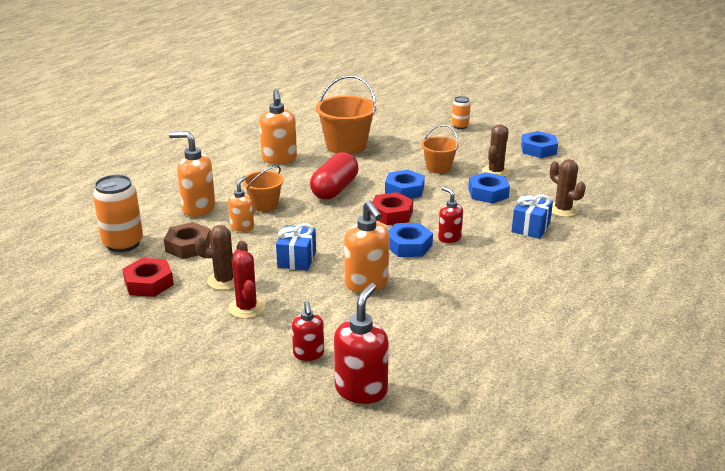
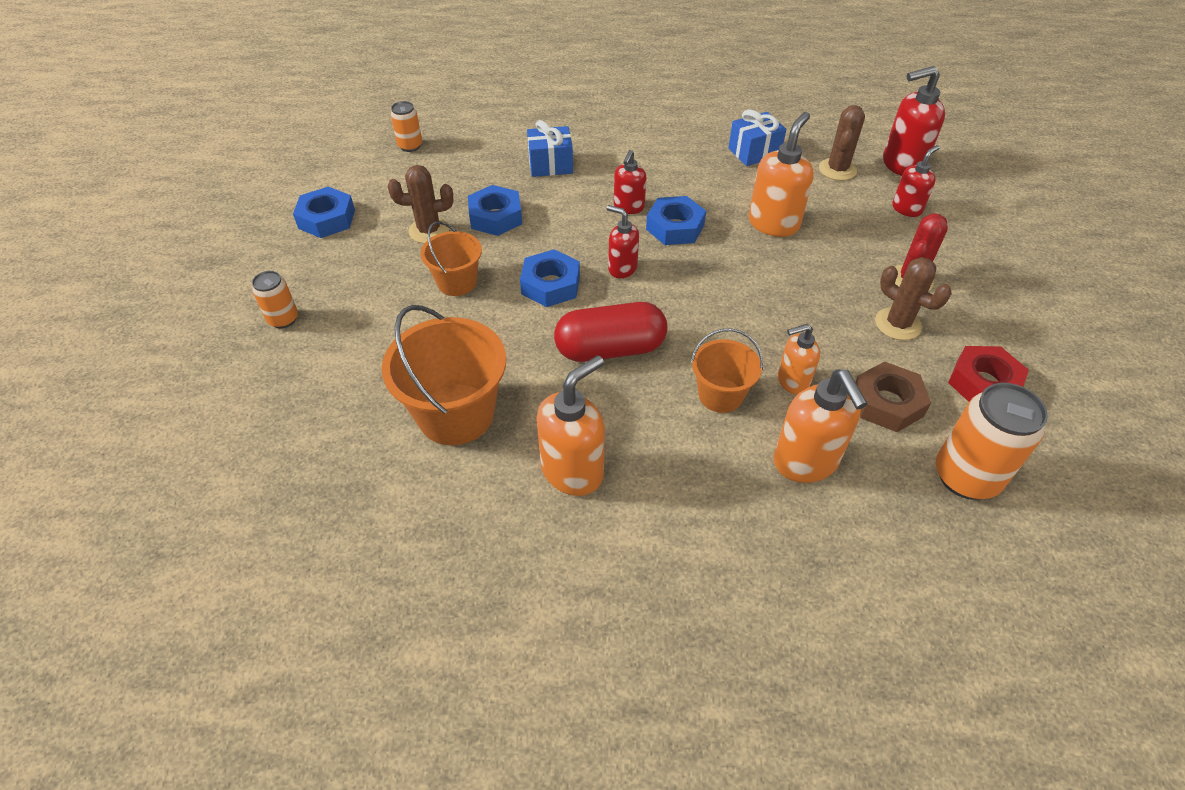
camera: 125 degrees left, 20 degrees up
(297, 259) = (795, 293): blue gift -> blue gift (754, 152)
(391, 214) = (622, 268): red nut -> red soap dispenser
(563, 210) = (489, 157): brown cactus -> brown cactus (837, 169)
(603, 188) = (410, 146): none -> orange can

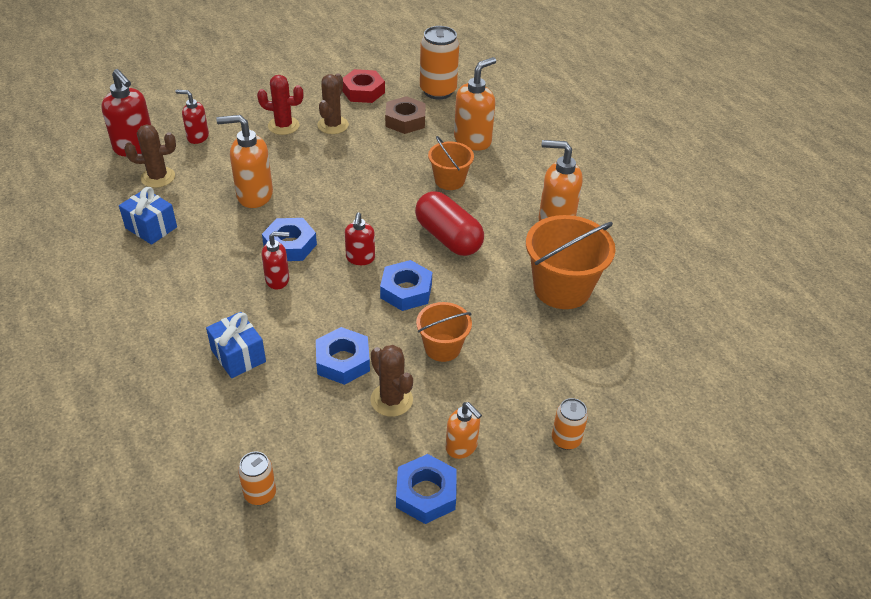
camera: 120 degrees left, 5 degrees down
(792, 381) = (415, 156): orange soap dispenser -> orange soap dispenser (461, 447)

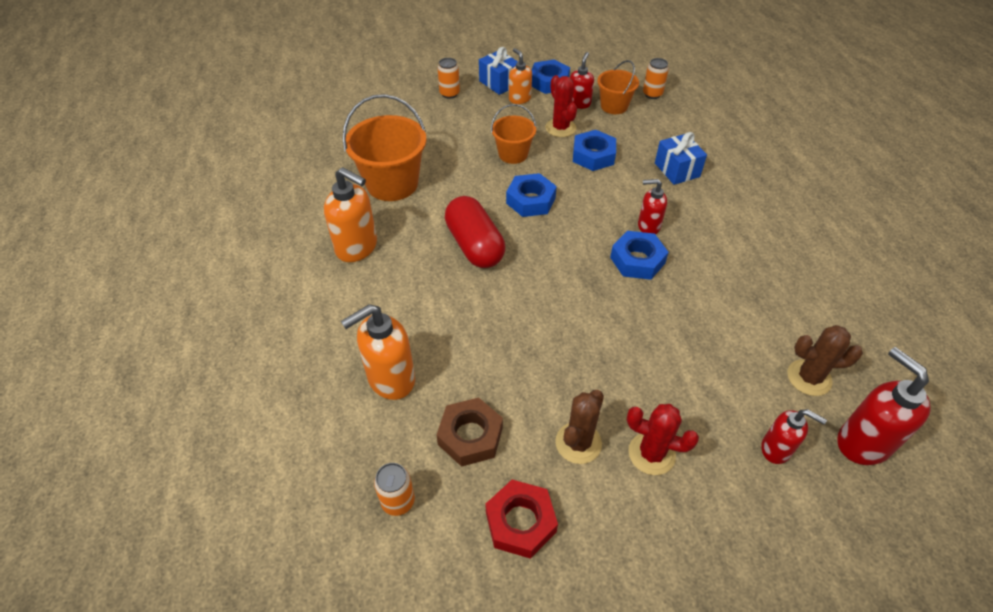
camera: 165 degrees left, 5 degrees up
(151, 227) = (791, 303): blue gift -> blue gift (499, 83)
(254, 195) = (681, 330): orange soap dispenser -> none
(360, 258) = (567, 236): red soap dispenser -> red soap dispenser (579, 103)
(391, 400) = (560, 128): brown cactus -> red cactus
(438, 91) = (398, 501): orange can -> orange can, size x0.55
(449, 180) = (446, 317): orange bucket -> orange bucket (614, 106)

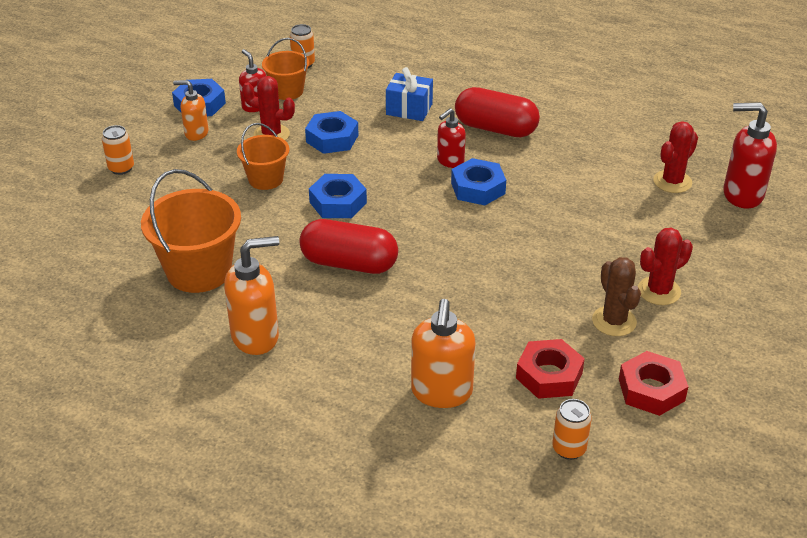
camera: 50 degrees left, 10 degrees down
(470, 436) = (549, 375): brown nut -> red nut
(499, 83) = (154, 131): blue gift -> none
(720, 227) = (495, 128): none -> red capsule
(776, 449) = (711, 233): red soap dispenser -> none
(809, 378) = (672, 182): brown cactus -> red cactus

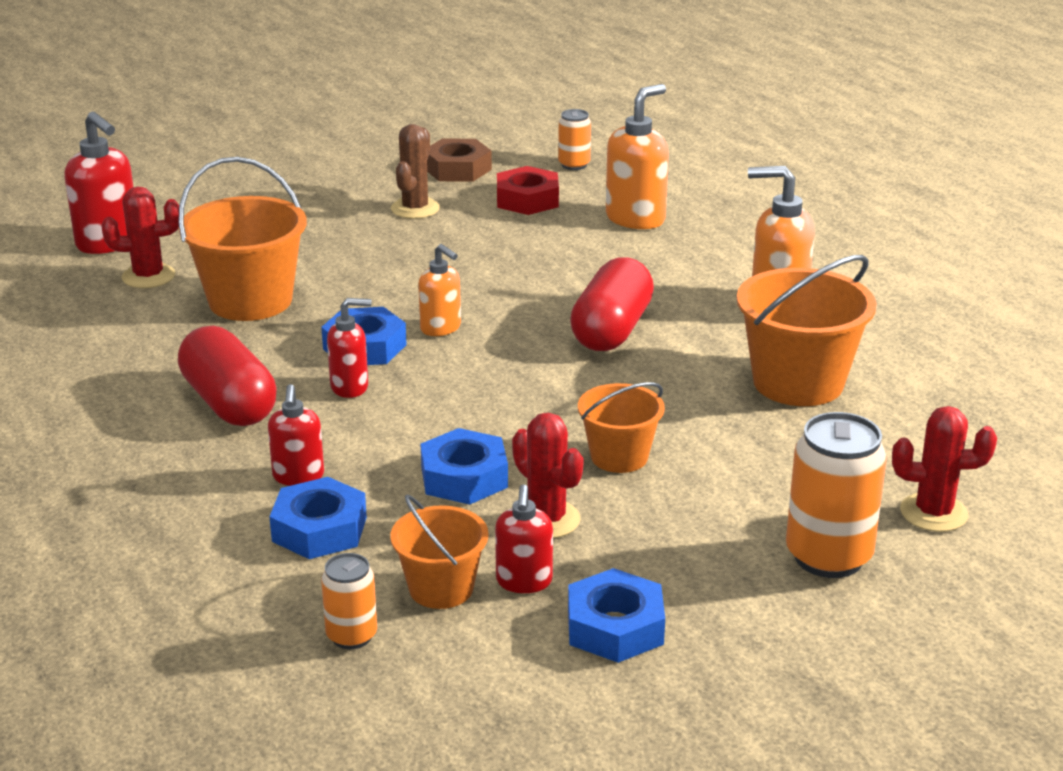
camera: 145 degrees left, 10 degrees down
(121, 168) = (828, 557): orange can -> orange can, size x1.81
(196, 133) = (664, 571): orange soap dispenser -> orange soap dispenser (441, 328)
(338, 202) = (553, 393): blue nut -> blue nut (319, 529)
(349, 263) = (612, 330): red capsule -> red capsule turned 60 degrees clockwise
(409, 109) = (298, 476): blue gift -> red soap dispenser
(587, 191) = (250, 301): none -> orange bucket
(651, 389) = (457, 169): red nut -> brown nut
(659, 291) = (338, 212): red cactus -> red cactus (933, 513)

